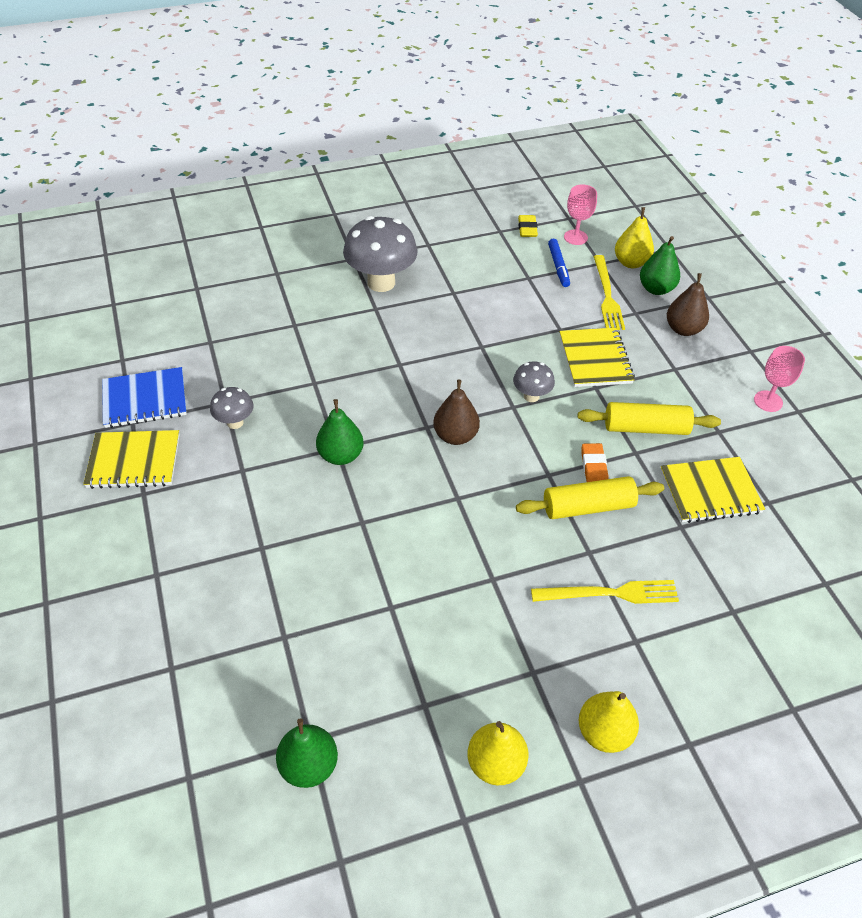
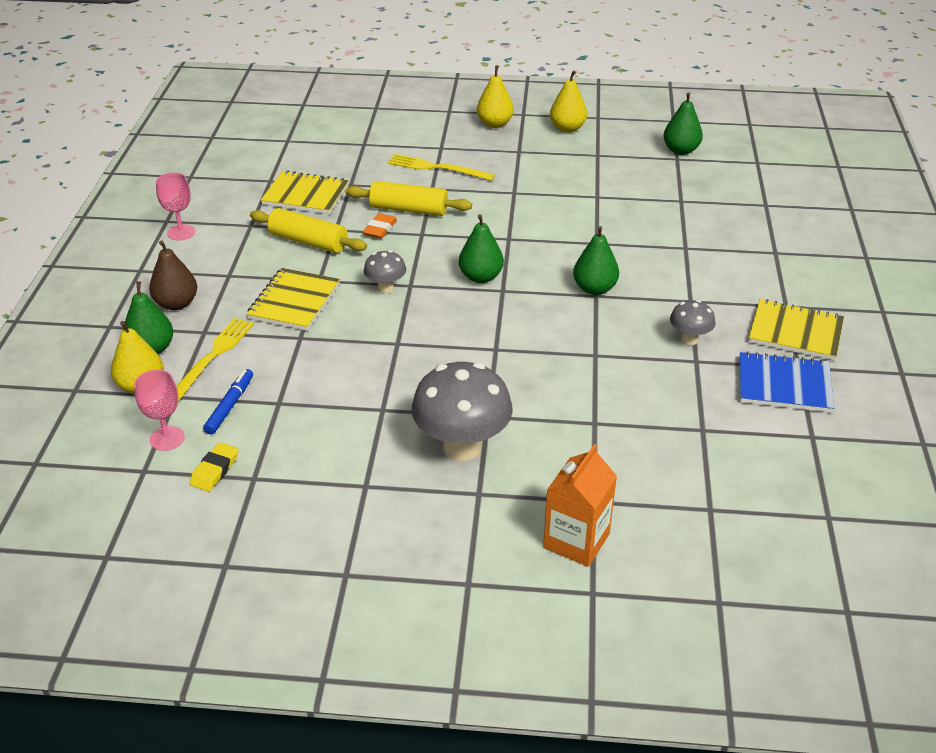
camera: 155 degrees left, 10 degrees down
(279, 248) = (576, 541): none -> orange carton
(455, 436) = (480, 277): brown pear -> green pear

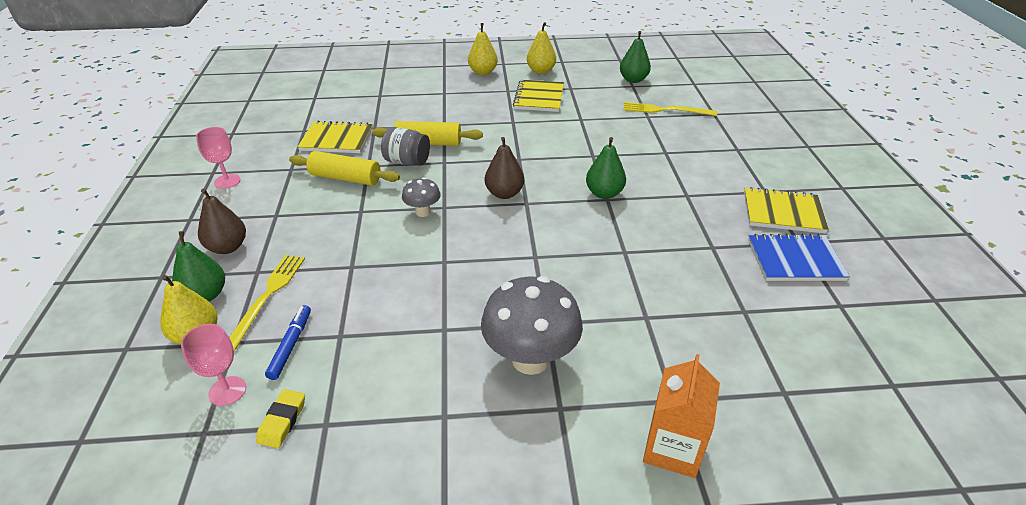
camera: 10 degrees left, 0 degrees up
(294, 301) = (340, 233): yellow notebook -> yellow notebook (539, 98)
(380, 229) = (407, 161): orange eraser -> grey jar
(437, 168) = (444, 108): yellow fork -> yellow fork (665, 110)
(480, 277) = (504, 193): green pear -> brown pear
(689, 339) = (699, 229): grey mushroom -> none

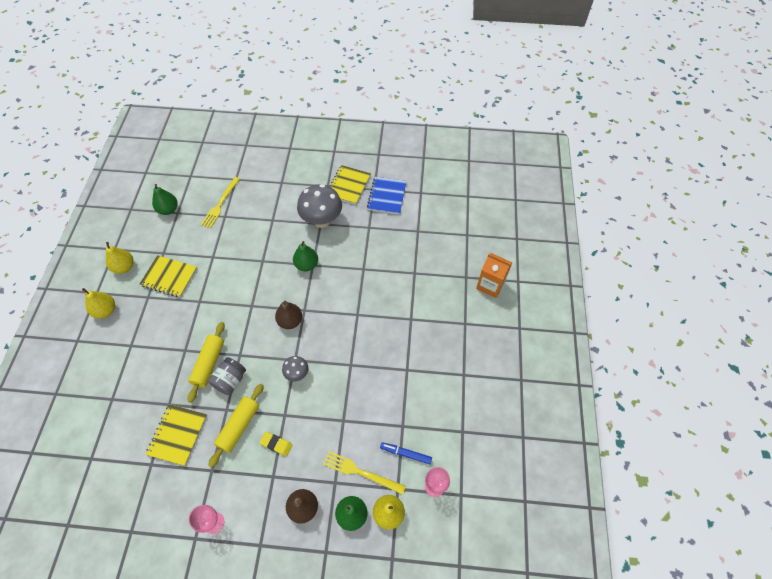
camera: 80 degrees left, 20 degrees up
(282, 421) = (458, 453): yellow eraser -> yellow eraser (276, 444)
(530, 359) = (434, 331): grey mushroom -> grey mushroom (322, 220)

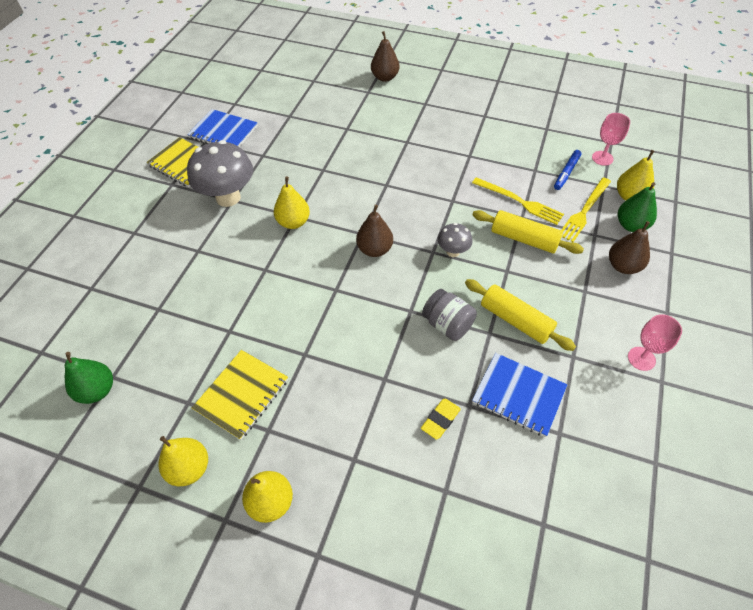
camera: 75 degrees left, 5 degrees down
(177, 435) = (518, 395): yellow notebook -> blue notebook
(209, 364) = (415, 349): yellow rolling pin -> yellow rolling pin (524, 239)
(220, 204) = (130, 312): yellow fork -> yellow fork (519, 201)
(276, 444) = (544, 283): yellow eraser -> yellow eraser (440, 420)
(306, 265) = (293, 222): green pear -> yellow pear
(490, 285) = (385, 77): orange carton -> brown pear

